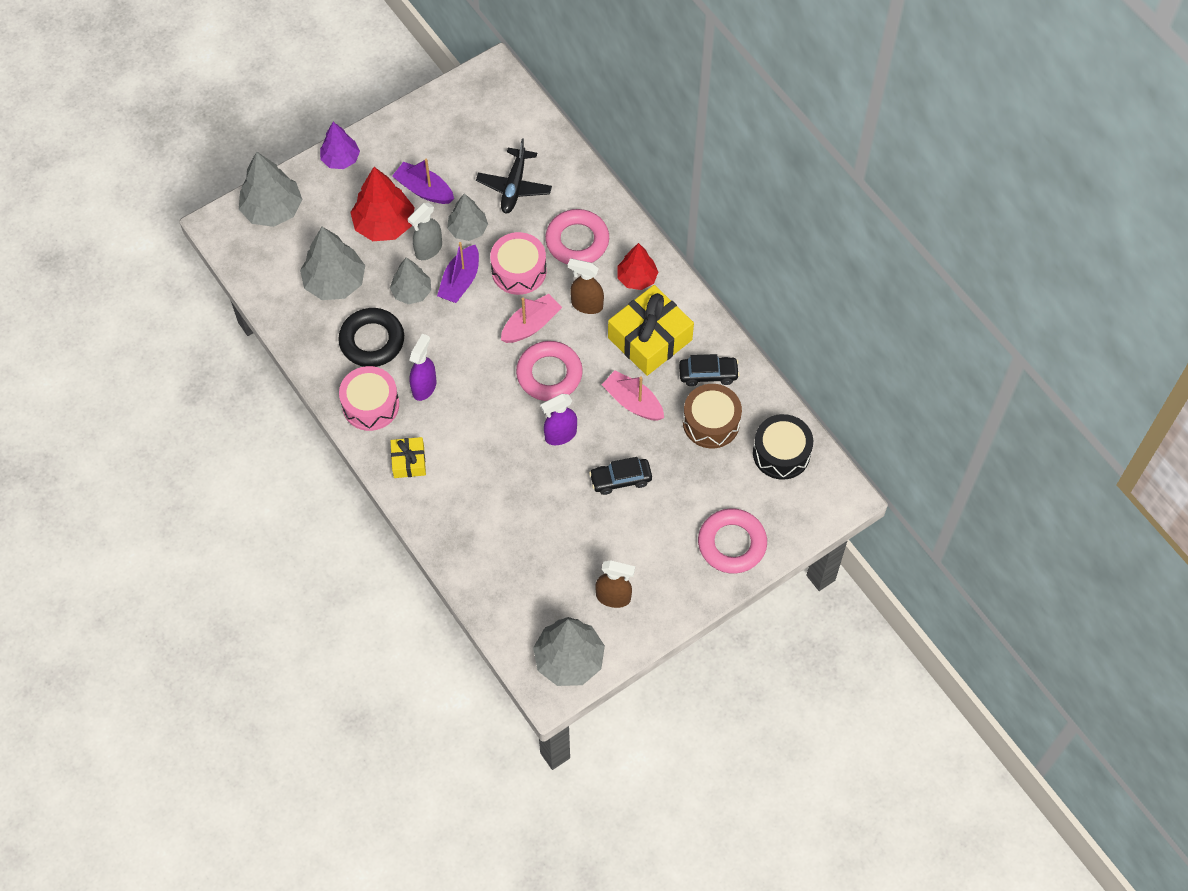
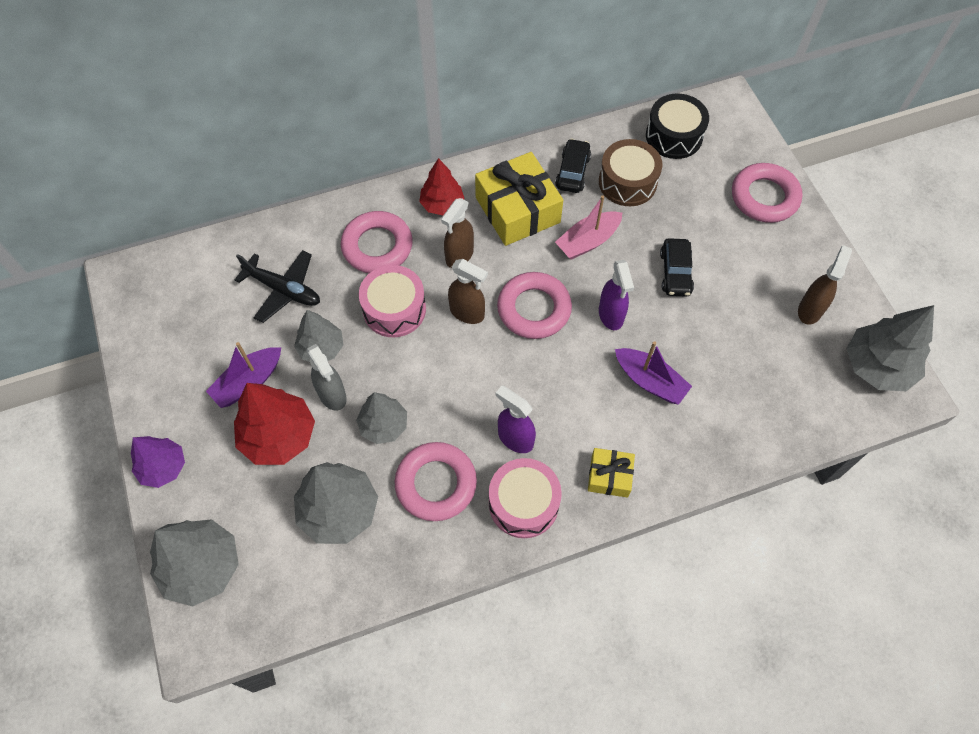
camera: 75 degrees left, 0 degrees up
(372, 341) = (436, 484): black ring -> pink ring
(460, 281) = (387, 371): purple boat -> purple boat (650, 381)
(531, 325) = (467, 313): pink boat -> brown spray bottle

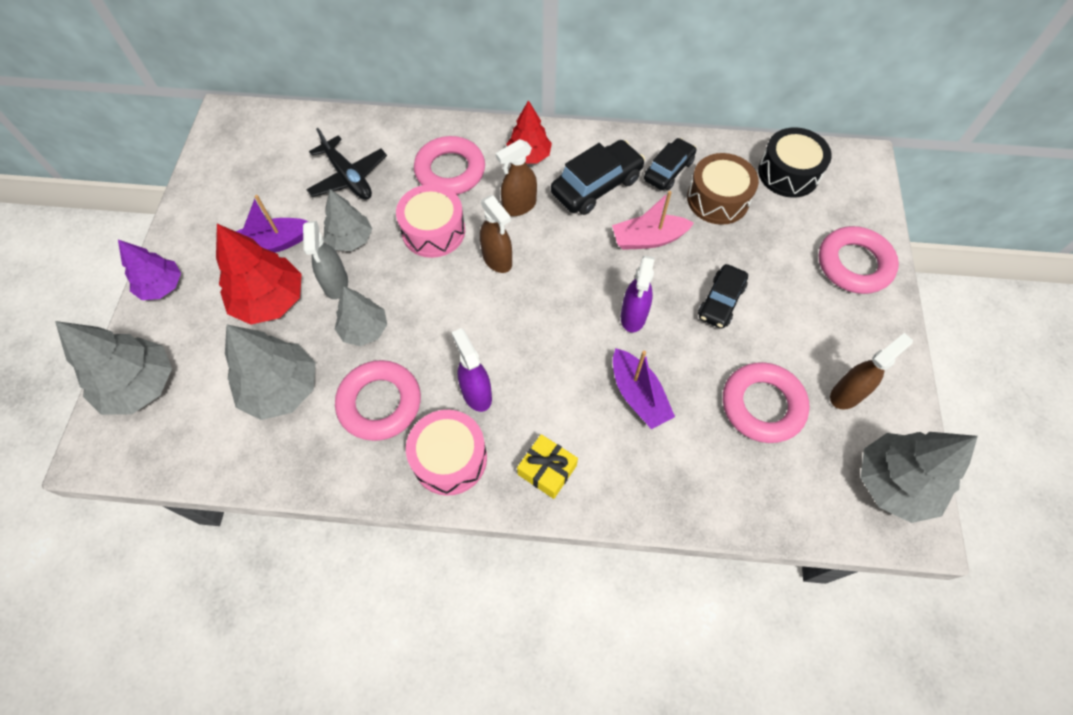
camera: 25 degrees right, 0 degrees up
(517, 210) = (596, 186): yellow gift -> black car
(534, 309) = (561, 281): pink ring -> pink ring (762, 405)

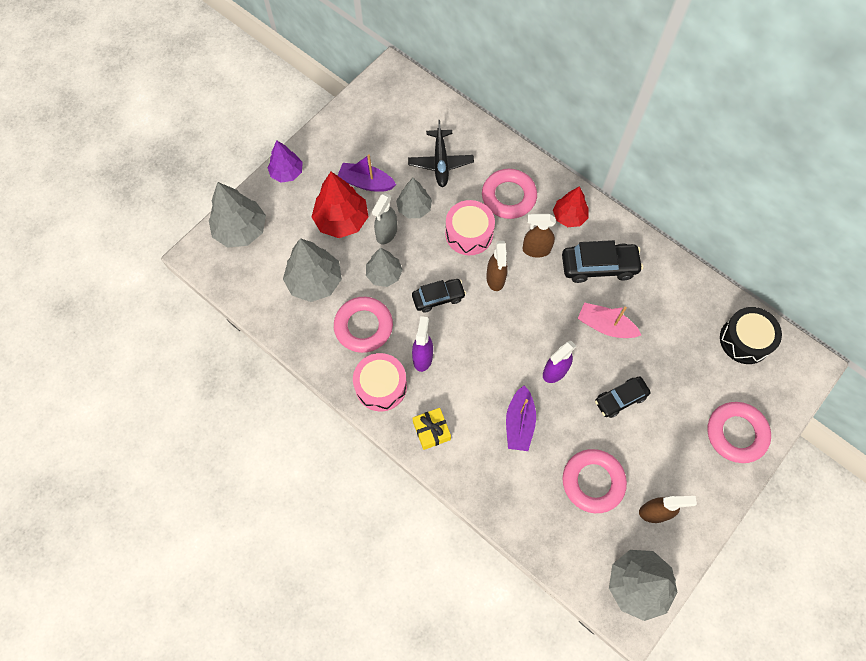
camera: 35 degrees right, 5 degrees up
(668, 170) = (658, 285): black car -> black car (438, 298)
(718, 199) = (677, 327): brown drum -> none

